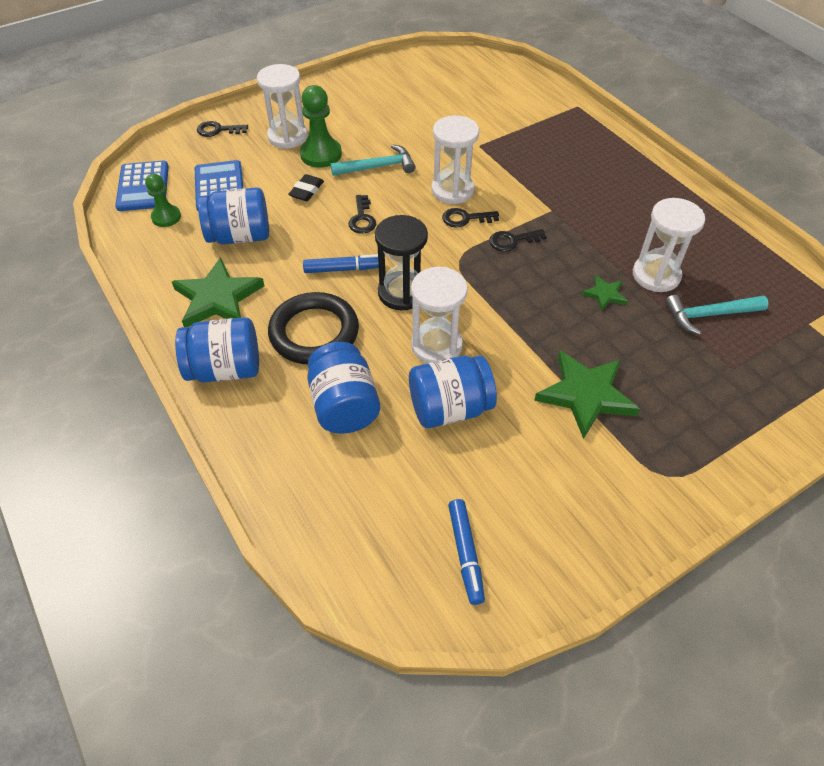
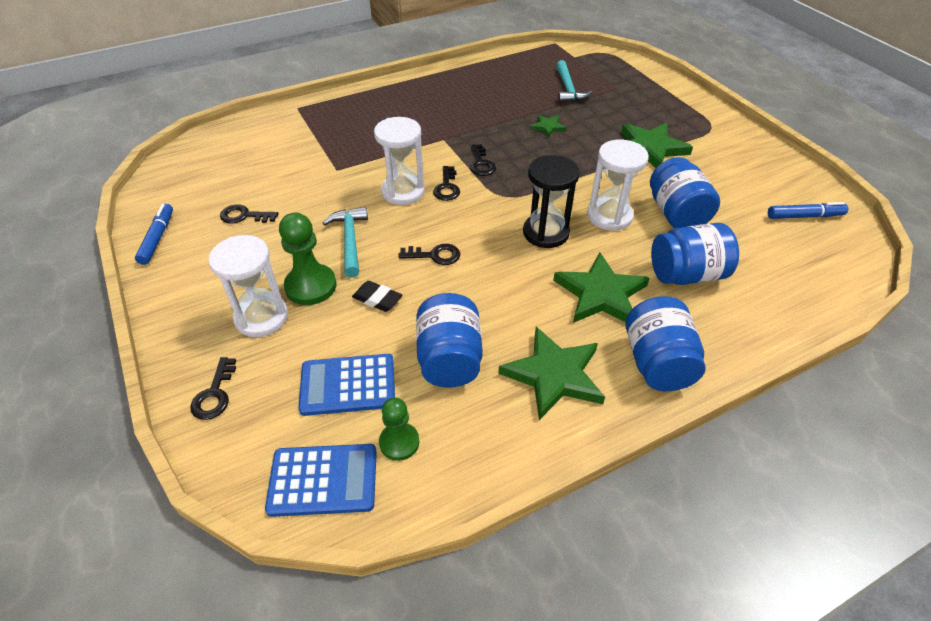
camera: 85 degrees left, 5 degrees down
(314, 332) = (600, 294): black ring -> green star
(344, 269) = (511, 271): blue marker -> blue marker (157, 238)
(403, 107) = (244, 216): none -> black key
(656, 275) = (527, 103): white hourglass -> none

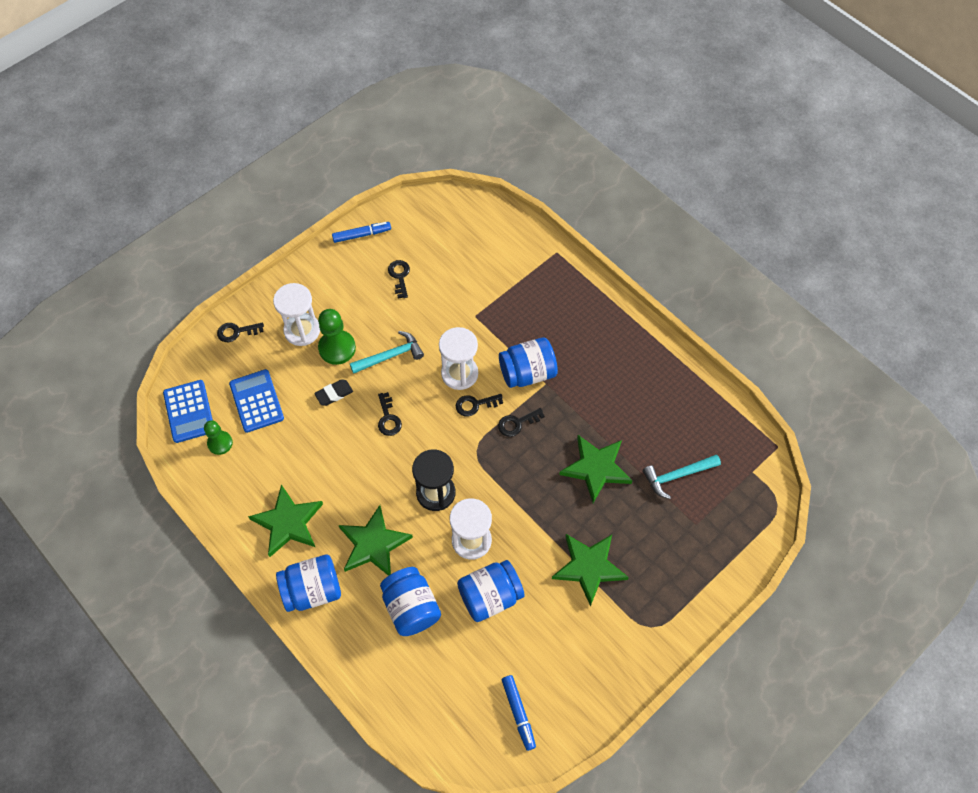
camera: 75 degrees right, 15 degrees up
(377, 299) = (334, 394): black eraser -> black eraser turned 45 degrees clockwise
(449, 359) = (289, 454): blue jar -> blue jar (527, 373)
(548, 127) = (596, 468): green star -> green star, size x2.02

